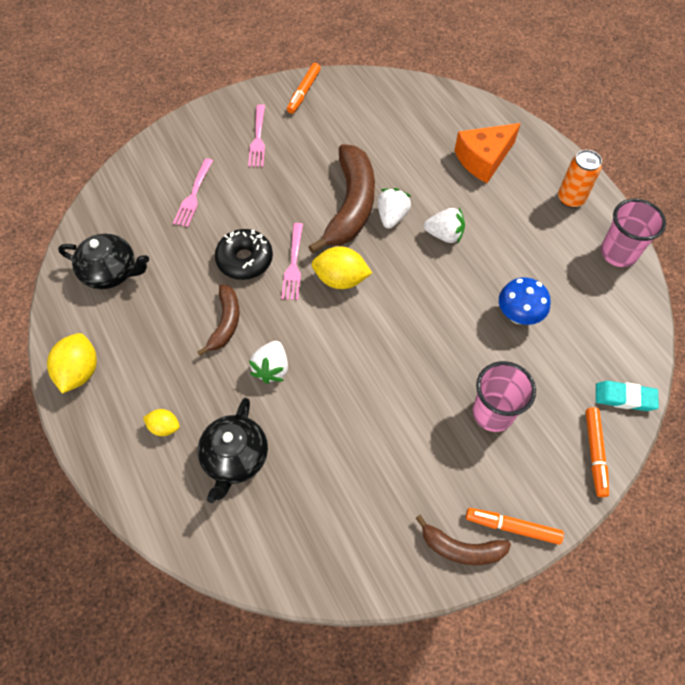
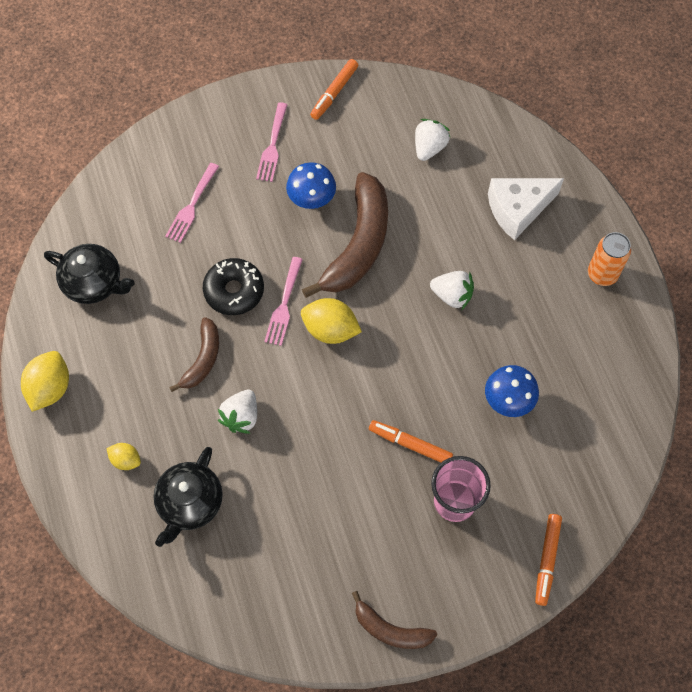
camera: 10 degrees right, 5 degrees up
(301, 176) = (311, 200): none -> blue mushroom
(392, 216) = (400, 265): white strawberry -> white strawberry (429, 147)
(483, 159) = (518, 210): orange cheese -> white cheese
(512, 527) = (445, 618): orange marker -> orange marker (410, 444)
(618, 253) = (636, 347): pink cup -> none
(624, 398) = (594, 508): turquoise eraser -> none

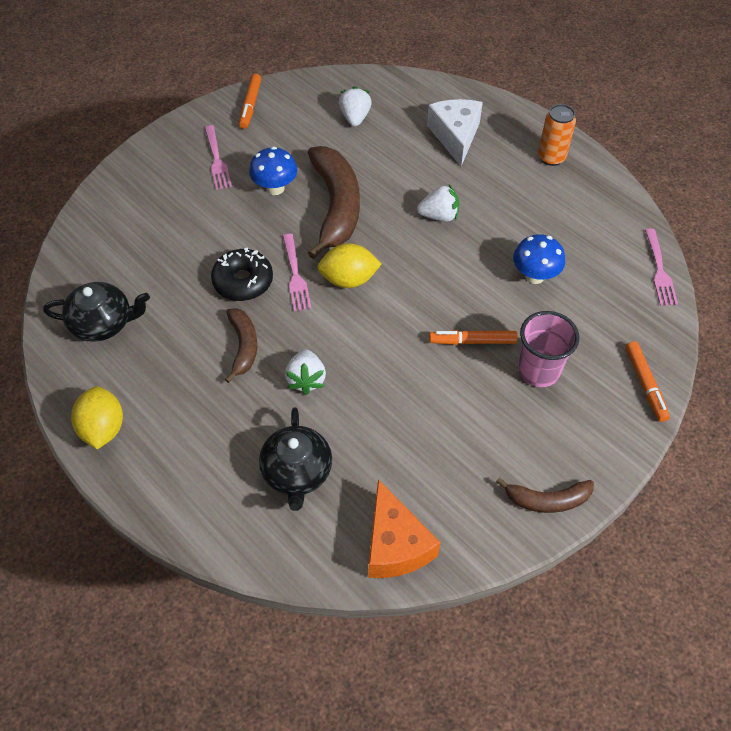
camera: 25 degrees left, 10 degrees down
(126, 460) = (213, 461): yellow lemon -> none
(192, 205) = (166, 229): pink fork -> pink fork (659, 270)
(238, 608) = (395, 544): none -> orange cheese
(518, 210) = (455, 136): white cheese -> white cheese turned 135 degrees clockwise

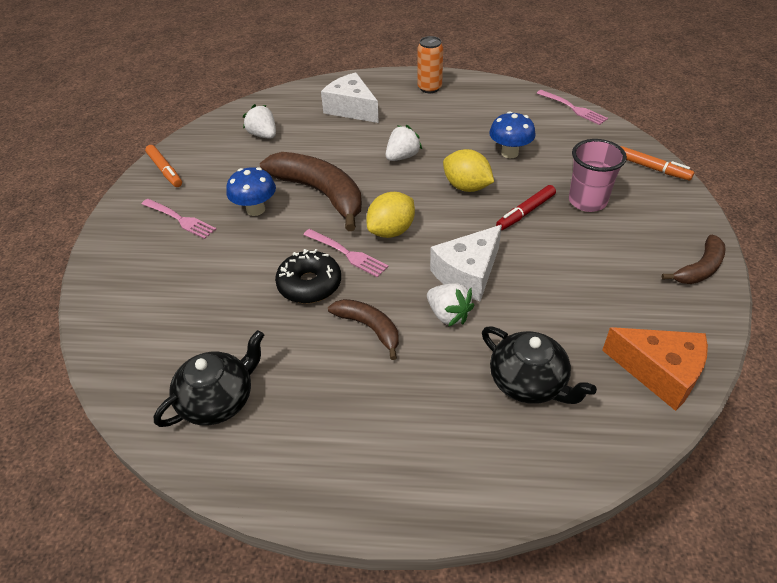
camera: 40 degrees left, 10 degrees down
(103, 428) = (325, 484): yellow lemon -> yellow lemon (466, 187)
(360, 359) = (468, 274): none -> white cheese
(472, 341) = (525, 212): orange marker -> red marker

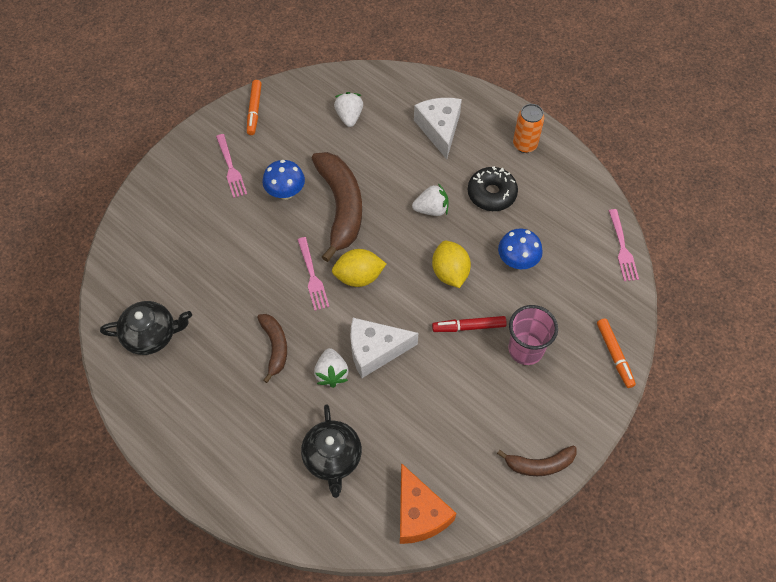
camera: 35 degrees right, 15 degrees up
(309, 284) = (267, 285): black donut -> black donut (491, 194)

